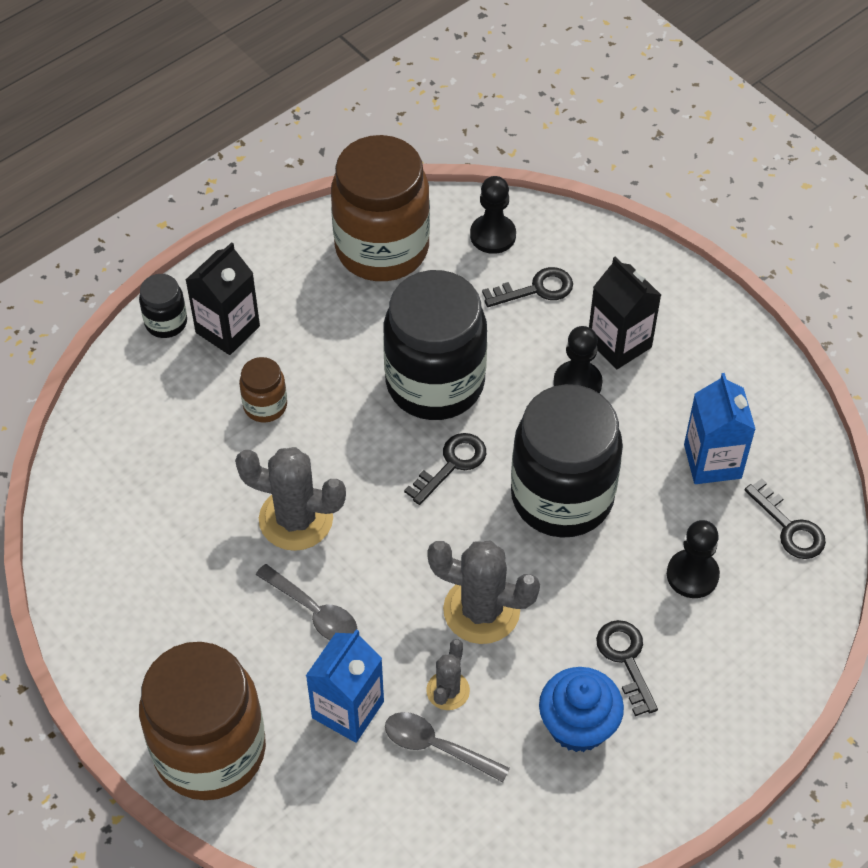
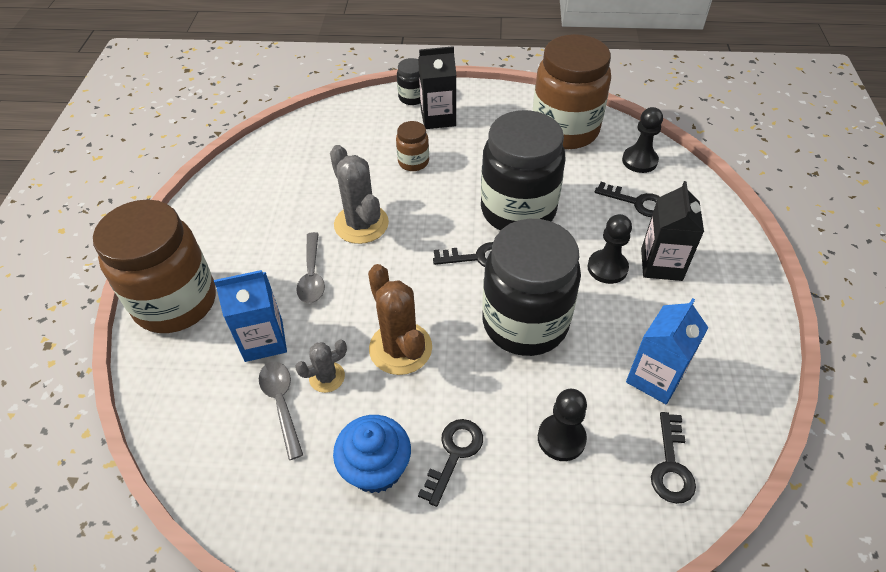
camera: 45 degrees right, 5 degrees down
(481, 610) = (400, 348): grey cactus -> brown cactus

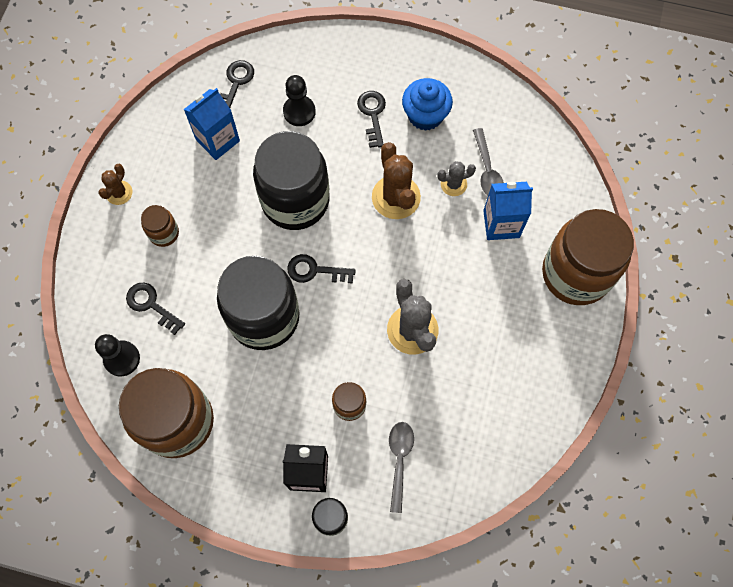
camera: 170 degrees left, 20 degrees up
(312, 275) = (460, 279): grey spoon -> grey spoon (399, 460)
(454, 454) = (372, 114): black key -> black key turned 135 degrees clockwise
(607, 268) = (210, 238): black pawn -> none
(661, 264) = (164, 233): black carton -> brown jar
(738, 295) = (119, 193): none -> brown cactus

